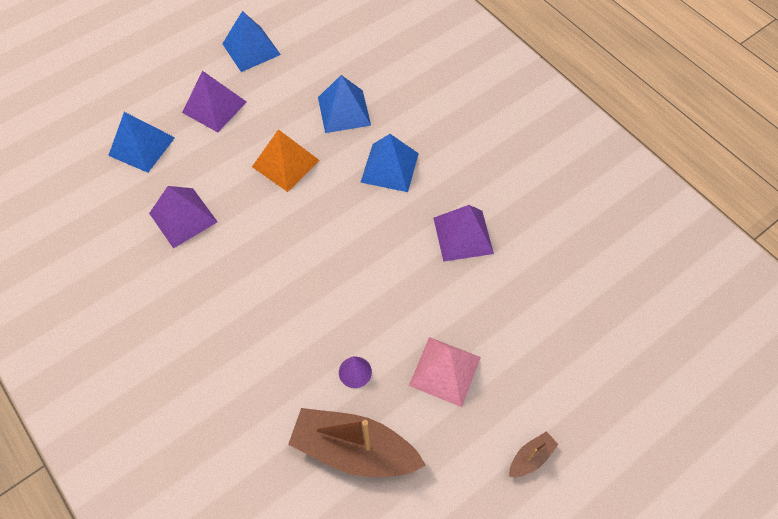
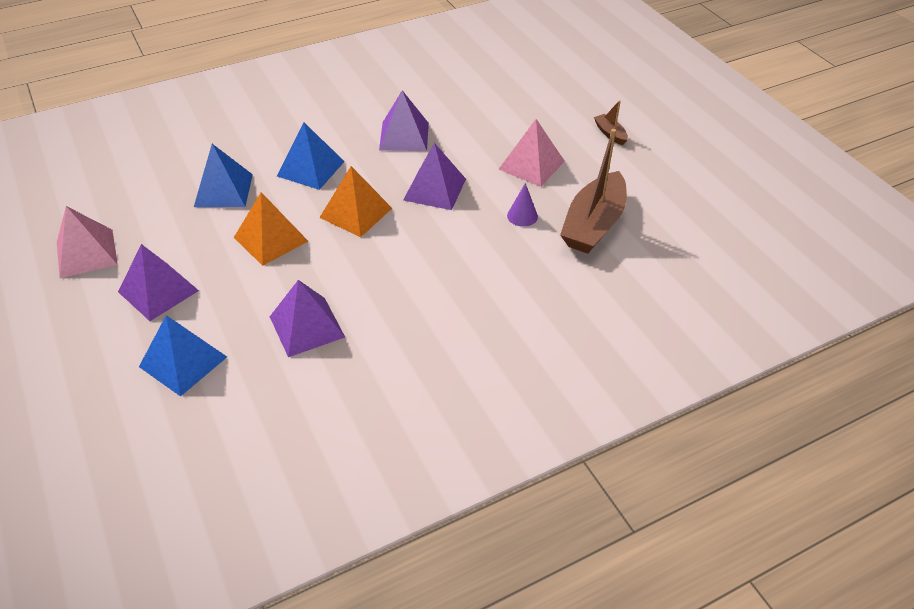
camera: 80 degrees left, 15 degrees down
(251, 49) = (86, 253): blue pyramid -> pink pyramid
(332, 219) = (356, 213): none -> orange pyramid
(381, 281) = (435, 189): none -> purple pyramid

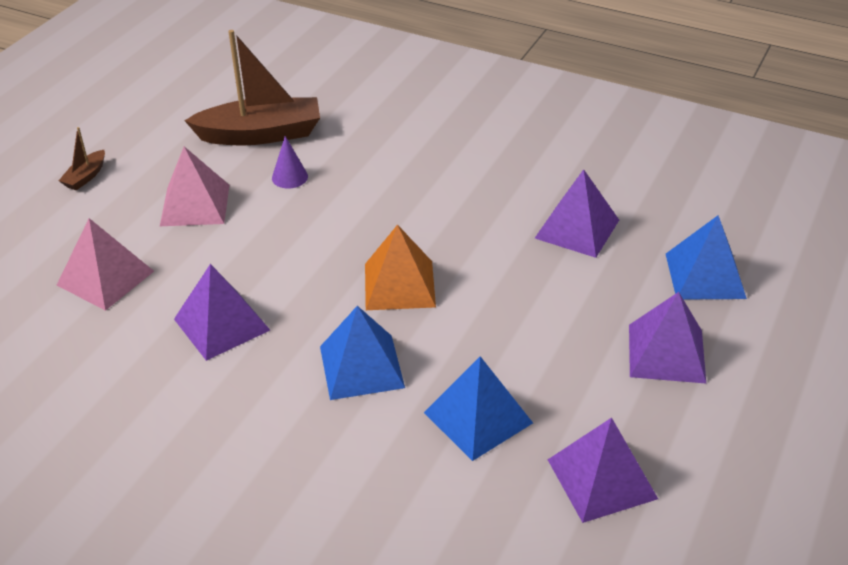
camera: 125 degrees left, 5 degrees down
(86, 253) = (702, 458): pink pyramid -> pink pyramid (105, 278)
(271, 239) = (506, 321): orange pyramid -> none
(435, 189) = (303, 250): purple pyramid -> purple pyramid (602, 478)

